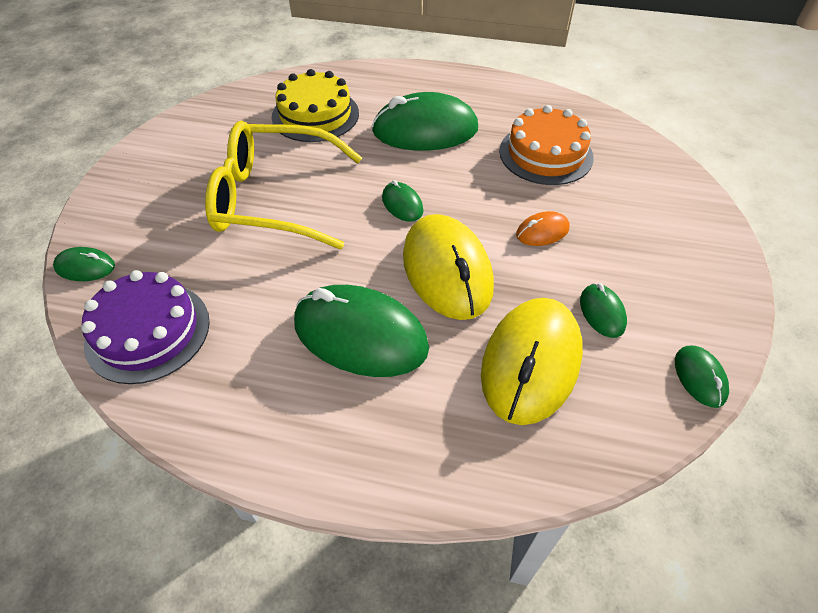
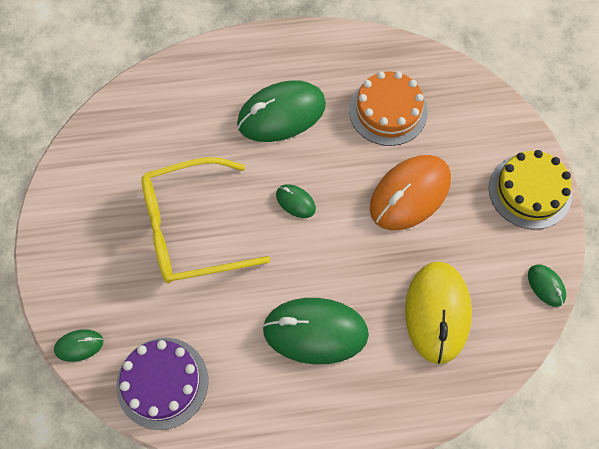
camera: 20 degrees left, 15 degrees up
(315, 115) = (180, 125): yellow cake -> yellow cake (529, 191)
(447, 271) = (354, 255): yellow mouse -> none
(542, 232) = (410, 194): orange mouse -> orange mouse, size x2.16
(602, 312) = (472, 254): green mouse -> none

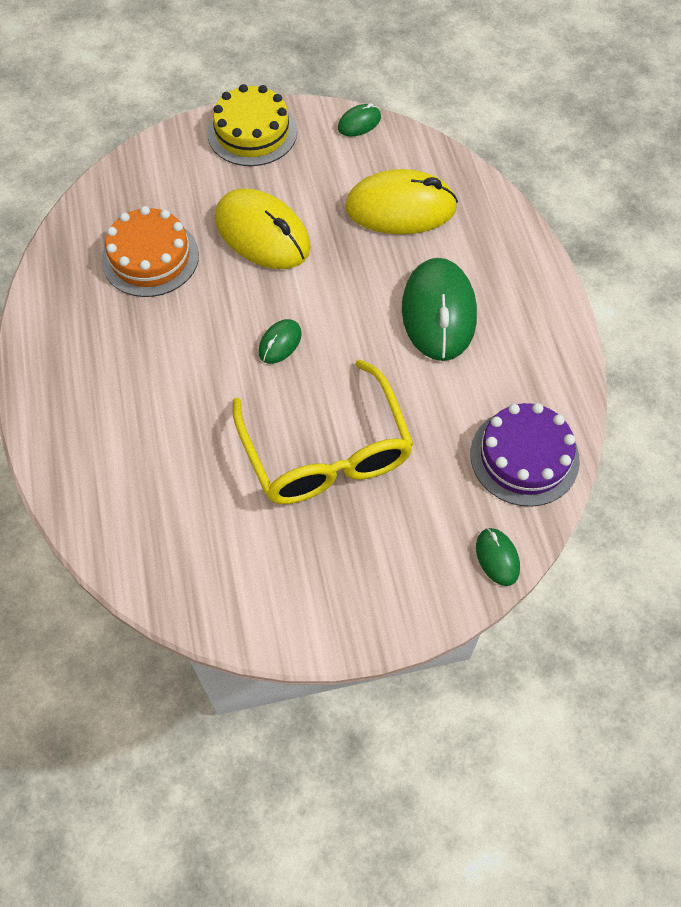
camera: 95 degrees left, 5 degrees down
(281, 114) = (155, 368): green mouse -> none
(410, 194) = (262, 234): orange mouse -> yellow mouse

